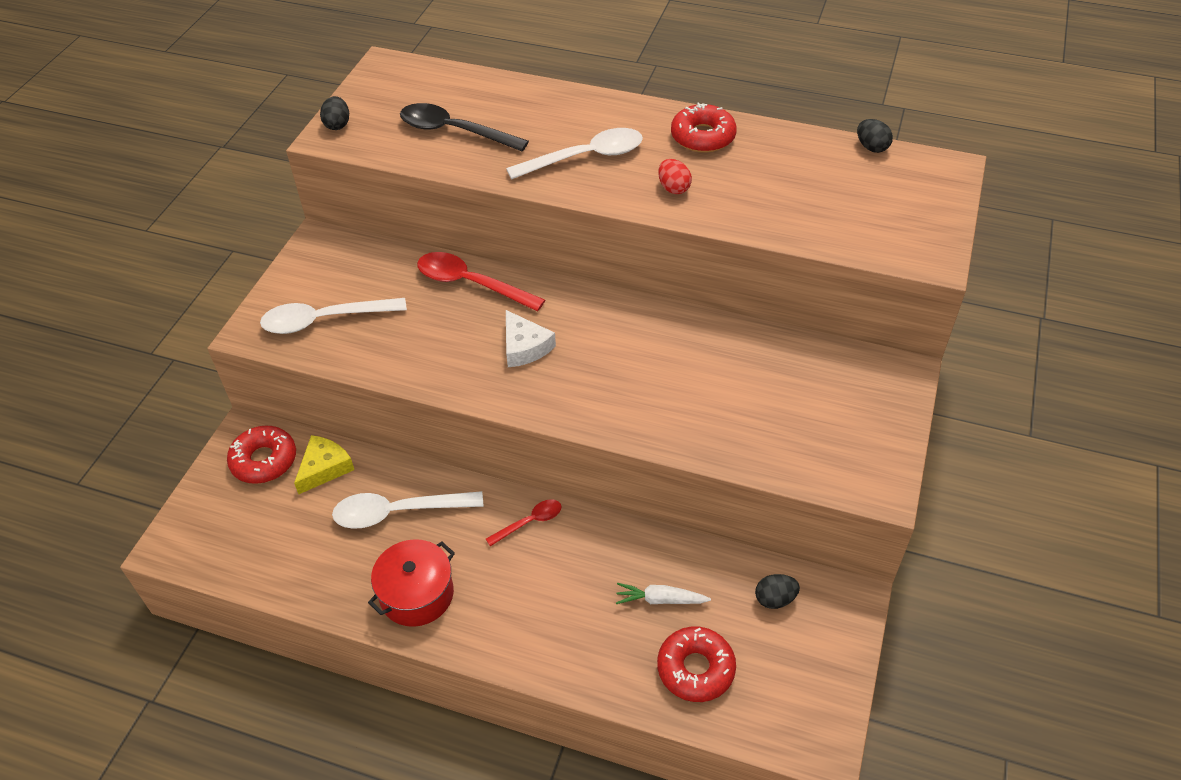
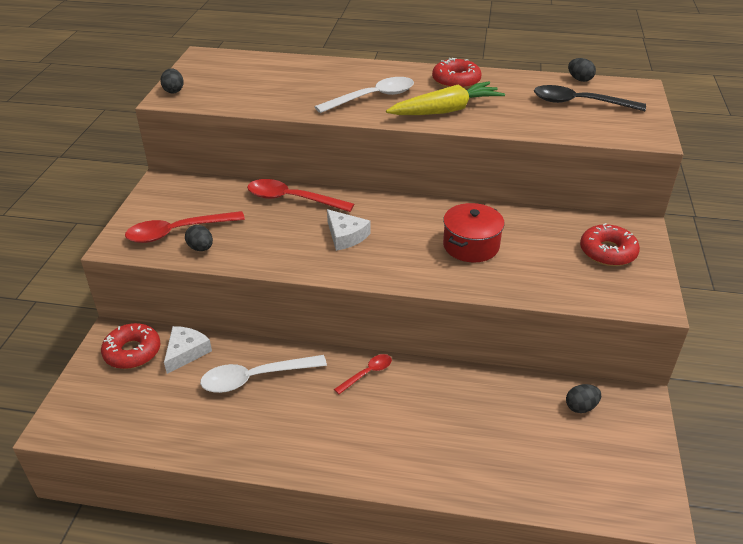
camera: 10 degrees left, 10 degrees down
(324, 320) = (178, 232): white spoon -> red spoon
(324, 468) = (186, 352): yellow cheese -> white cheese
(348, 347) = (201, 248): none -> black egg
(416, 594) = (284, 438): red pot -> red pot (471, 245)
(454, 131) = (267, 89): black spoon -> black spoon (579, 103)
(661, 599) = (490, 418): white carrot -> none
(673, 188) = (445, 110): red egg -> yellow carrot
(695, 669) = (534, 466): red donut -> red donut (607, 252)

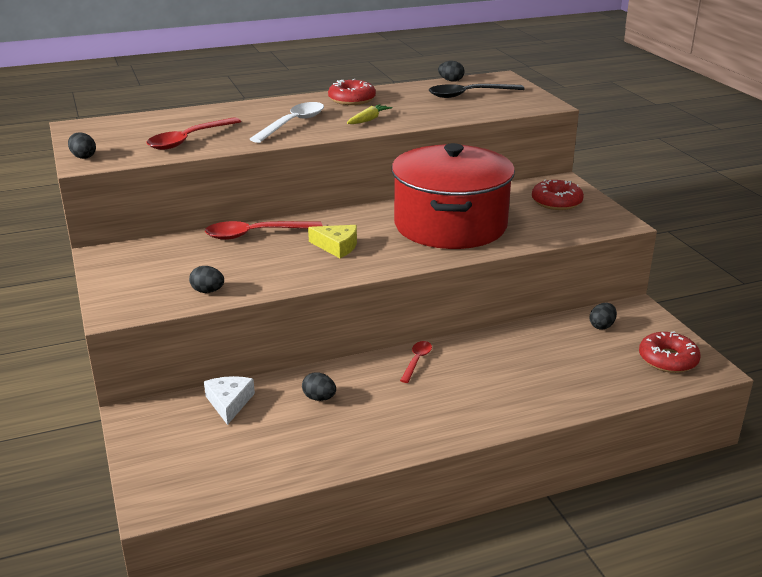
camera: 30 degrees left, 10 degrees down
(132, 352) = (171, 421): red donut -> red donut (668, 359)
(178, 232) = (168, 286): red spoon -> red spoon (189, 140)
(255, 378) = (319, 398): white spoon -> black egg
(345, 236) = (337, 246): white cheese -> yellow cheese
(445, 110) = (368, 120): yellow carrot -> yellow carrot, size x0.53
(471, 245) = (450, 225): red pot -> red pot, size x2.10

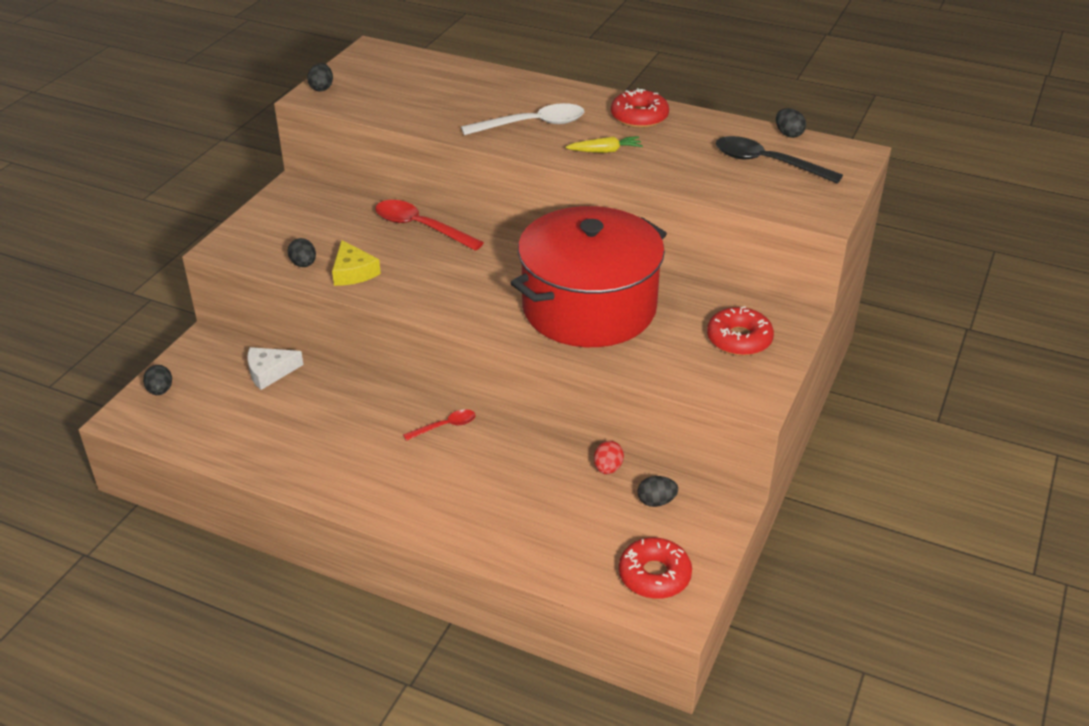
camera: 45 degrees right, 10 degrees up
(189, 140) = (421, 105): red spoon -> none
(229, 403) = (270, 372): white cheese -> white cheese turned 150 degrees counterclockwise
(319, 398) = (329, 409): black egg -> black egg (160, 391)
(337, 246) = (459, 275): yellow cheese -> yellow cheese (353, 272)
(548, 326) = (607, 468): none -> red egg

